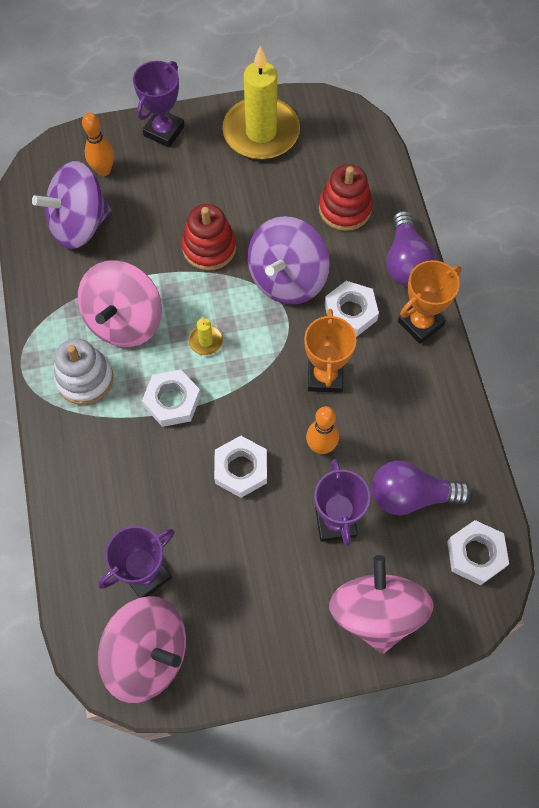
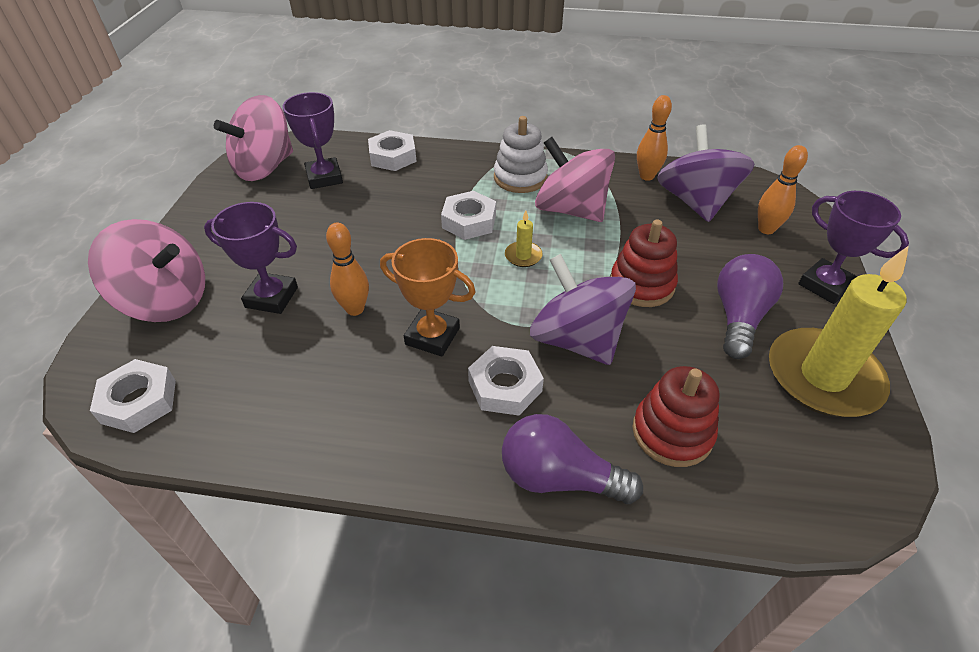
camera: 110 degrees right, 20 degrees down
(47, 269) = (646, 176): none -> orange bowling pin
(241, 469) = (372, 248): white nut -> white nut (393, 156)
(411, 495) = (247, 366): purple light bulb -> purple light bulb (739, 317)
(420, 323) = (454, 458): orange trophy -> none

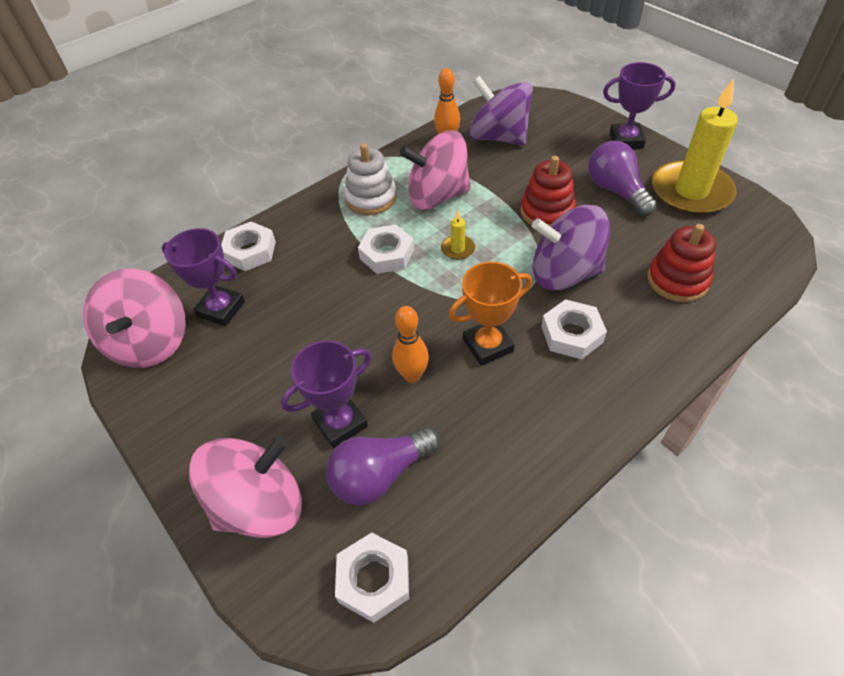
camera: 45 degrees left, 5 degrees up
(559, 477) = (669, 353): purple light bulb -> purple light bulb (380, 474)
(766, 229) = (556, 127): orange bowling pin -> none

